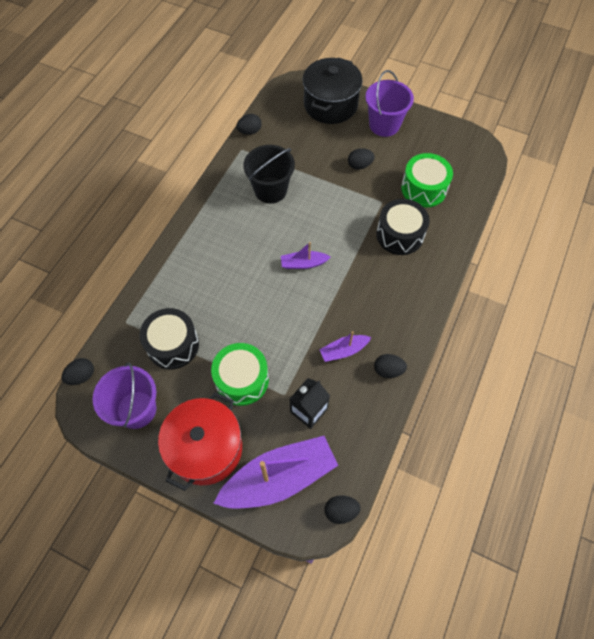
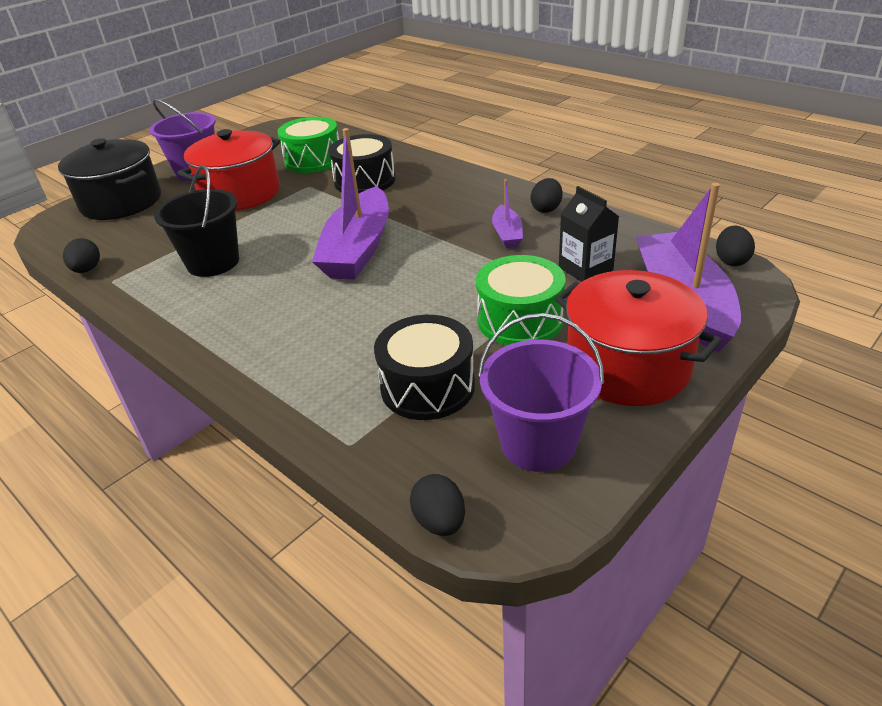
camera: 70 degrees left, 25 degrees down
(303, 264) = (358, 249): purple boat -> purple boat, size x2.10
(359, 165) = (240, 193): black egg -> red pot

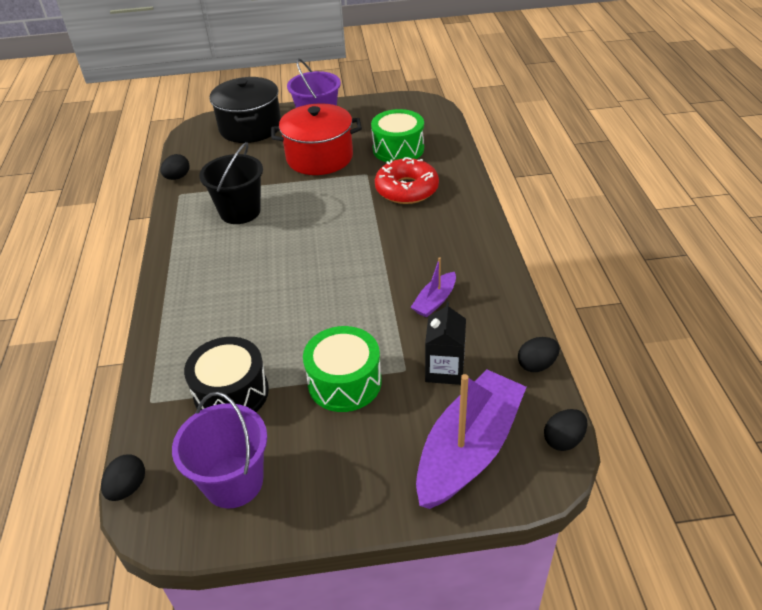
camera: 40 degrees right, 5 degrees up
(358, 249) = (328, 252): purple boat -> none
(364, 181) = (406, 189): black drum -> red donut
(546, 209) = (494, 294): black egg -> black egg (536, 365)
(627, 366) = (357, 471): red pot -> none

